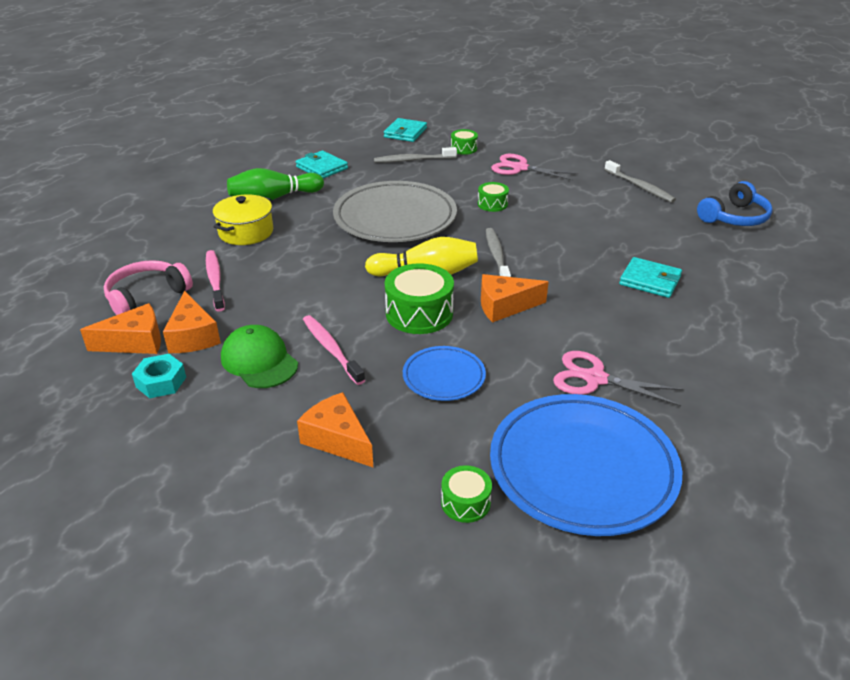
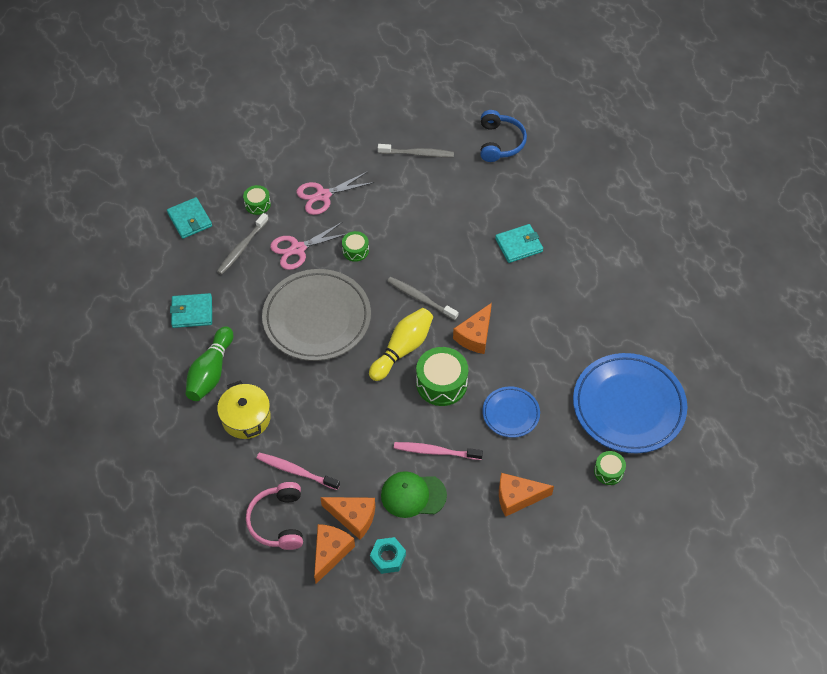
camera: 50 degrees left, 20 degrees up
(595, 379) = (574, 346): pink scissors -> pink scissors (298, 249)

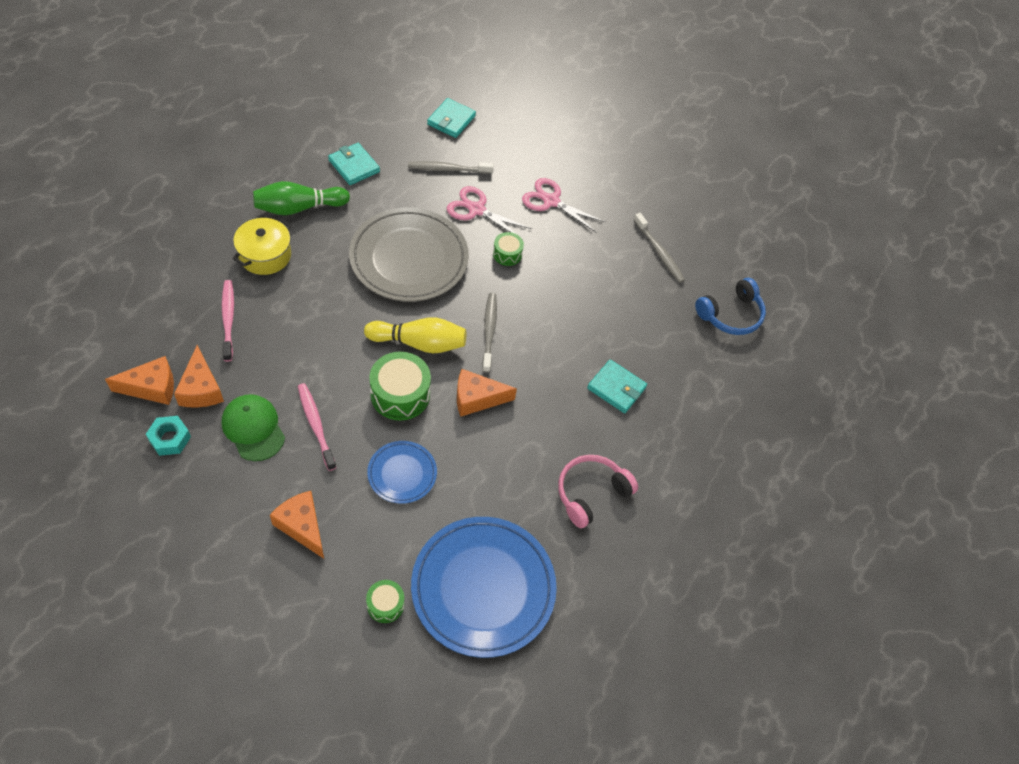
camera: 50 degrees right, 0 degrees up
(257, 204) = (504, 159): green drum -> none
(278, 521) = (165, 330): pink headphones -> pink headphones (591, 493)

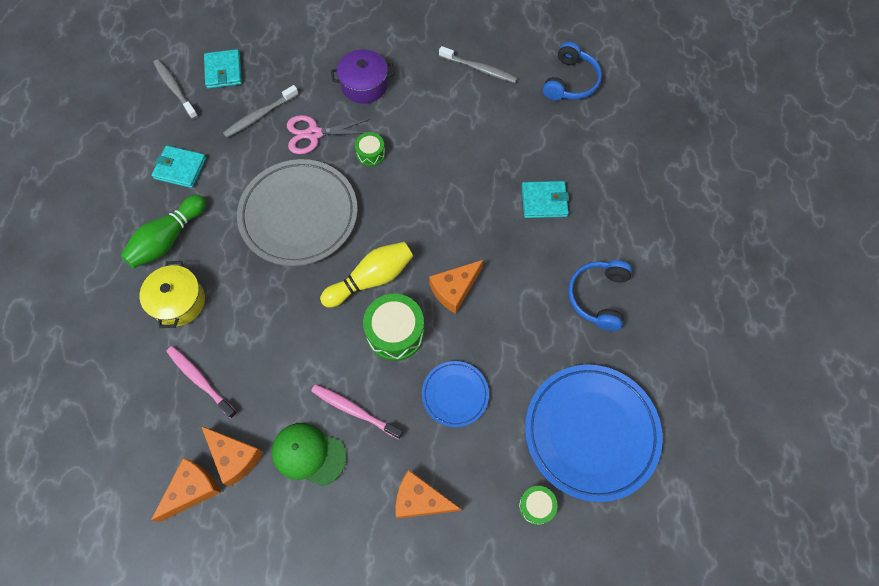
camera: 30 degrees left, 10 degrees up
(170, 439) = (249, 519): turquoise nut -> none
(489, 331) = (414, 228): grey toothbrush -> grey toothbrush (175, 88)
(551, 201) = (364, 85): pink scissors -> purple pot
(591, 493) = (598, 297): pink headphones -> blue headphones

